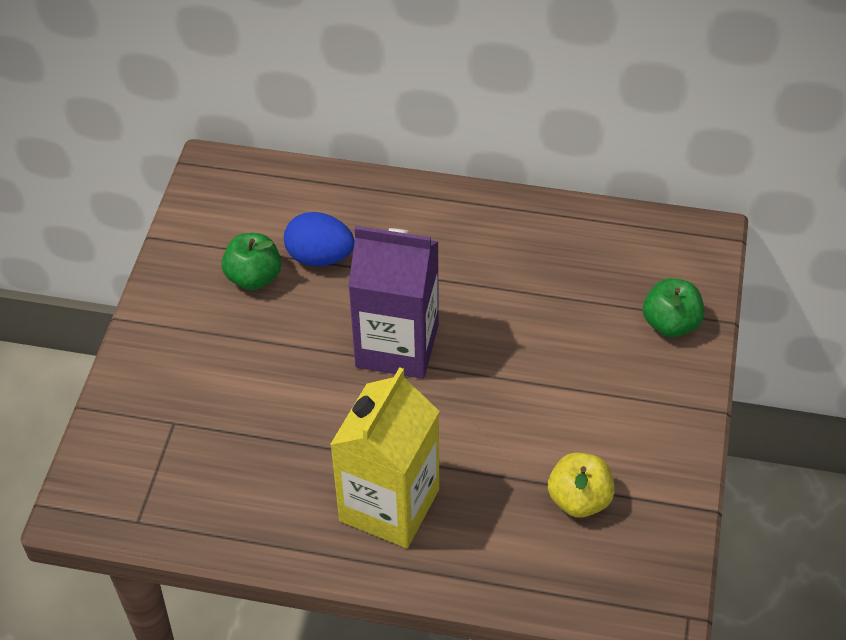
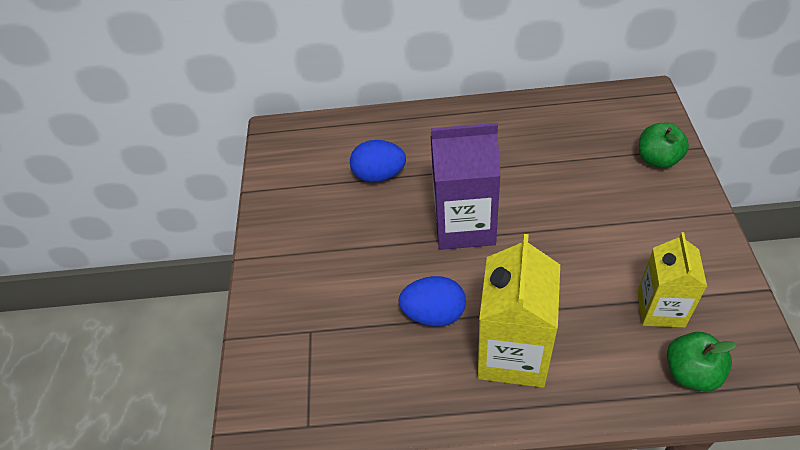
camera: 10 degrees left, 0 degrees up
(254, 277) = (334, 202): green apple -> green apple (691, 372)
(319, 439) = (434, 314): none -> blue egg
(579, 500) = (660, 308): yellow apple -> yellow carton

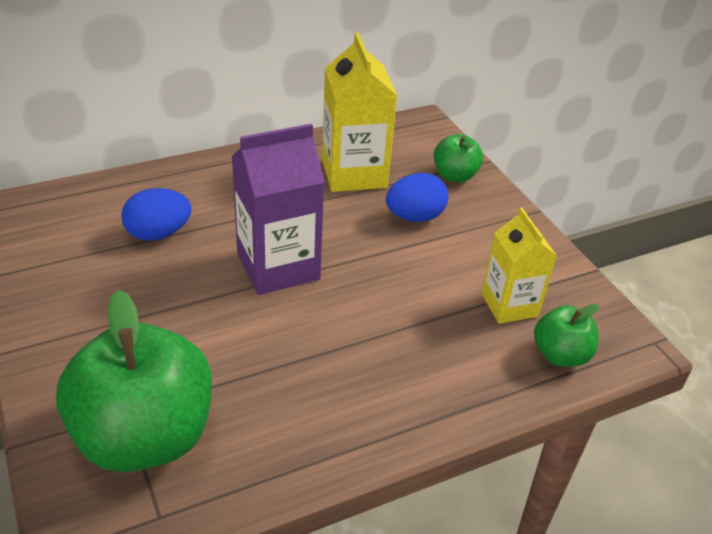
camera: 30 degrees left, 10 degrees down
(317, 356) = (145, 436): none -> green apple
(434, 314) = (275, 360): blue egg -> blue egg (415, 217)
(513, 354) = (378, 379): yellow carton -> yellow carton (354, 173)

